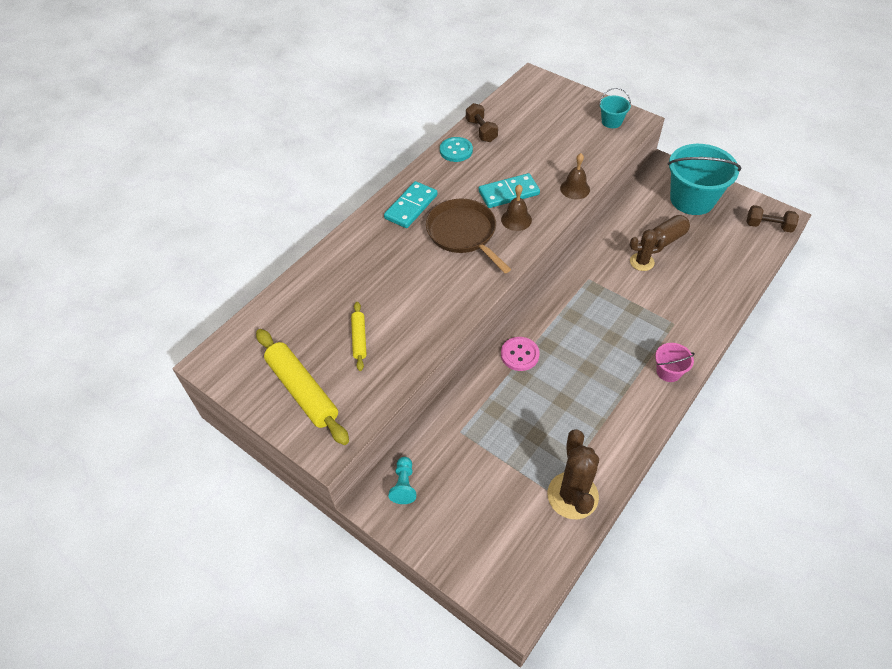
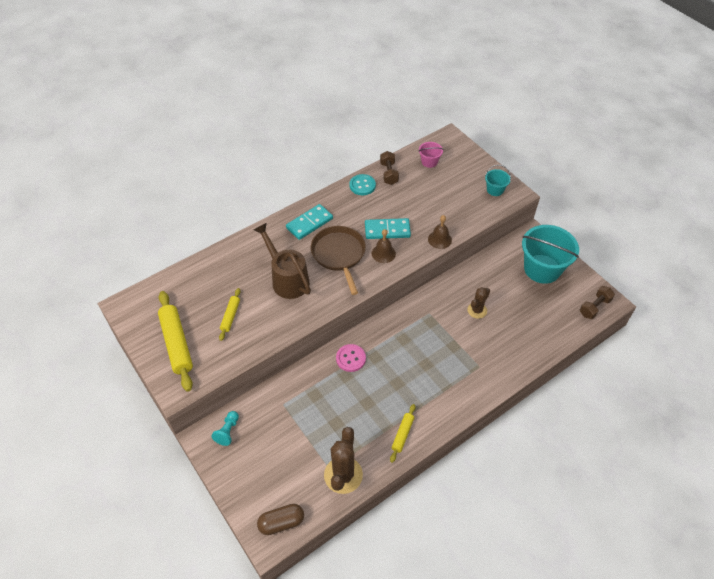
camera: 15 degrees right, 0 degrees up
(412, 277) = (287, 279): none -> brown watering can
(622, 426) = (402, 434): none -> yellow rolling pin
(642, 262) = (477, 310): brown cactus -> brown cactus turned 60 degrees counterclockwise
(667, 238) = (506, 296): brown capsule -> brown capsule (281, 522)
(668, 371) = (457, 403): pink bucket -> pink bucket (429, 162)
(768, 226) = (594, 307): brown dumbbell -> brown dumbbell turned 75 degrees counterclockwise

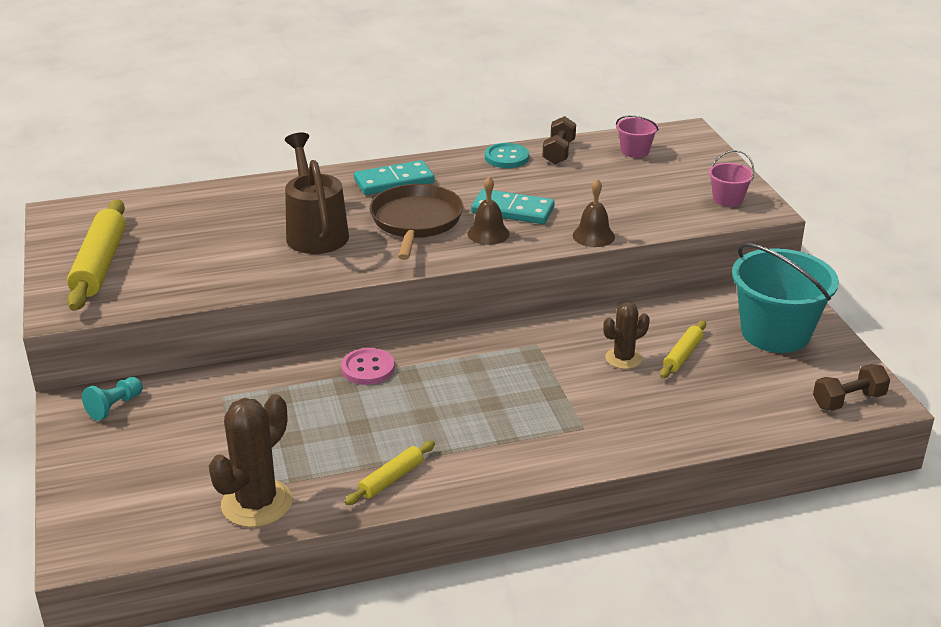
camera: 20 degrees right, 20 degrees down
(230, 316) = (200, 253): yellow rolling pin -> yellow rolling pin (682, 355)
(281, 522) = (116, 534): brown capsule -> none
(495, 190) = (728, 199): turquoise bucket -> pink bucket

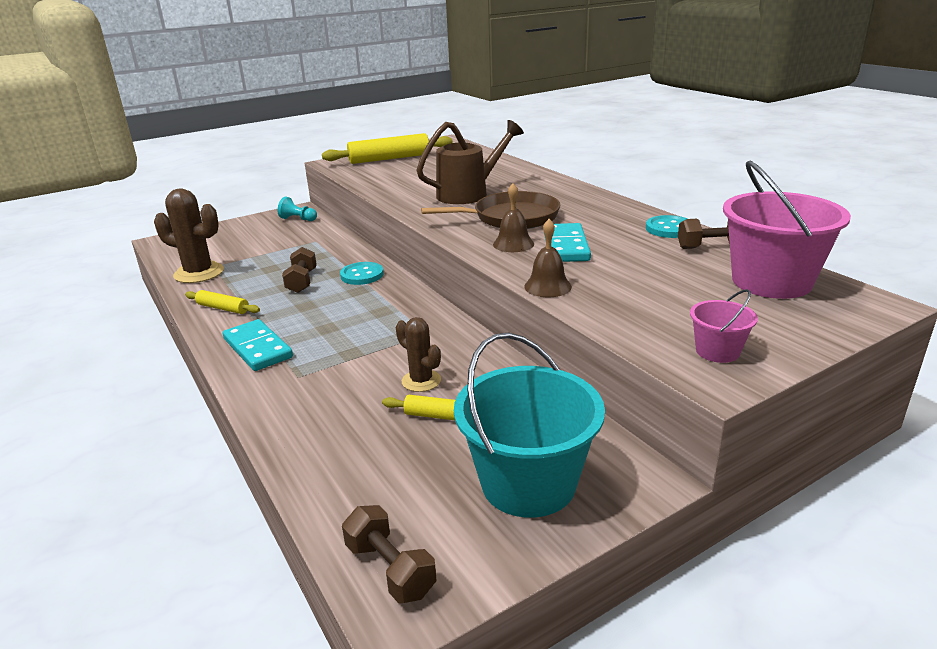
camera: 75 degrees right, 5 degrees down
(354, 414) = (302, 281): none -> brown dumbbell
(368, 368) = (362, 275): pink button -> turquoise button
(394, 181) = (573, 200): turquoise domino -> turquoise domino (257, 348)
(635, 151) = (771, 281): pink bucket -> pink bucket, size x2.12

